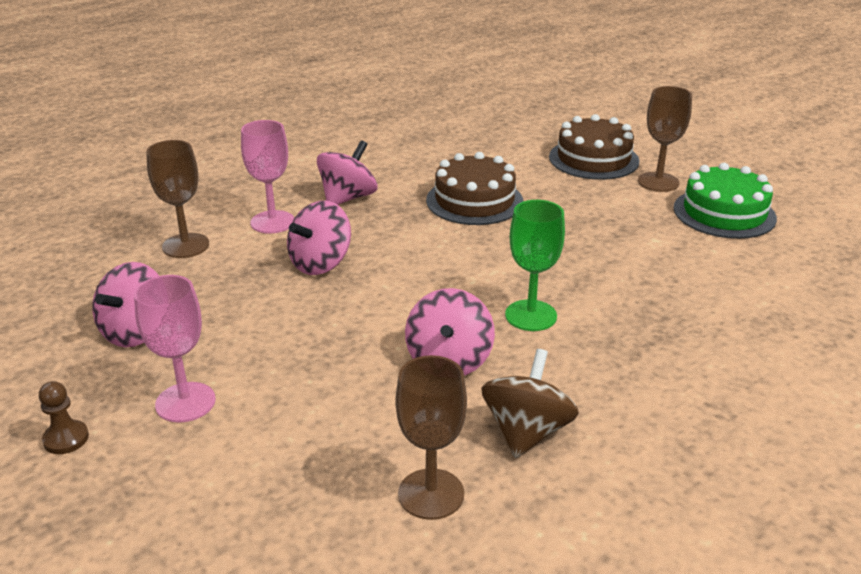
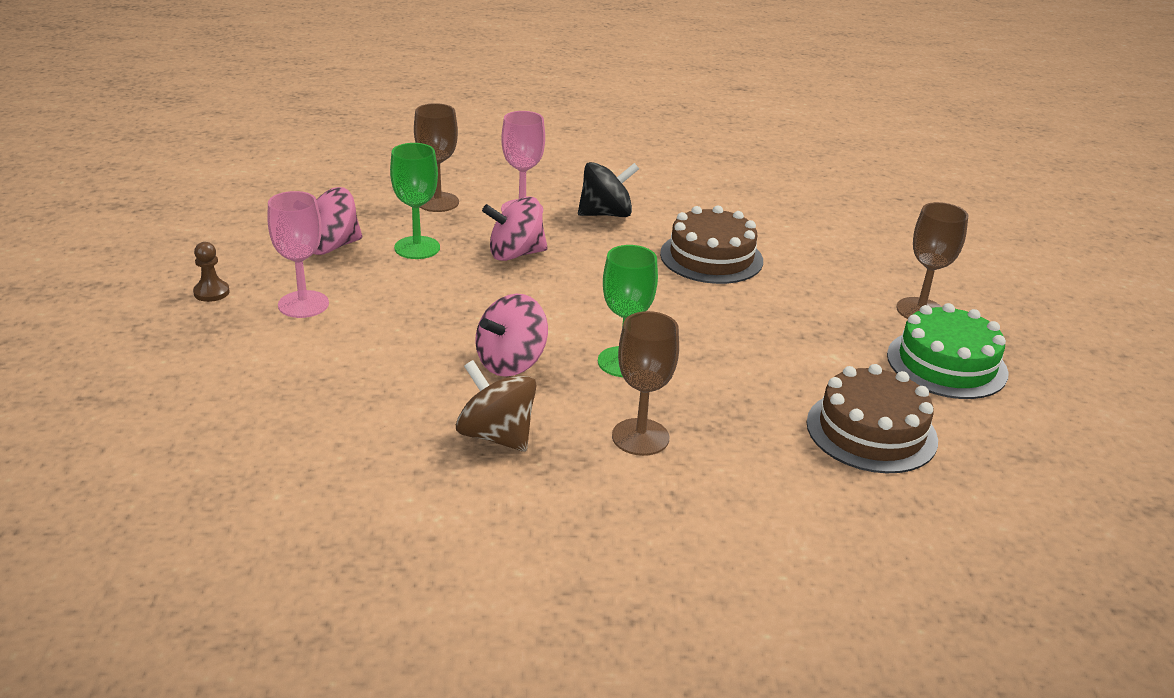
camera: 35 degrees right, 0 degrees up
(224, 296) = (417, 248): none -> green goblet
(348, 198) = (606, 214): pink spinning top -> black spinning top
(431, 494) = (374, 437): brown goblet -> brown goblet (640, 437)
(526, 432) = (496, 436): brown spinning top -> brown spinning top turned 105 degrees counterclockwise
(593, 159) = (884, 266): brown cake -> brown cake (871, 431)

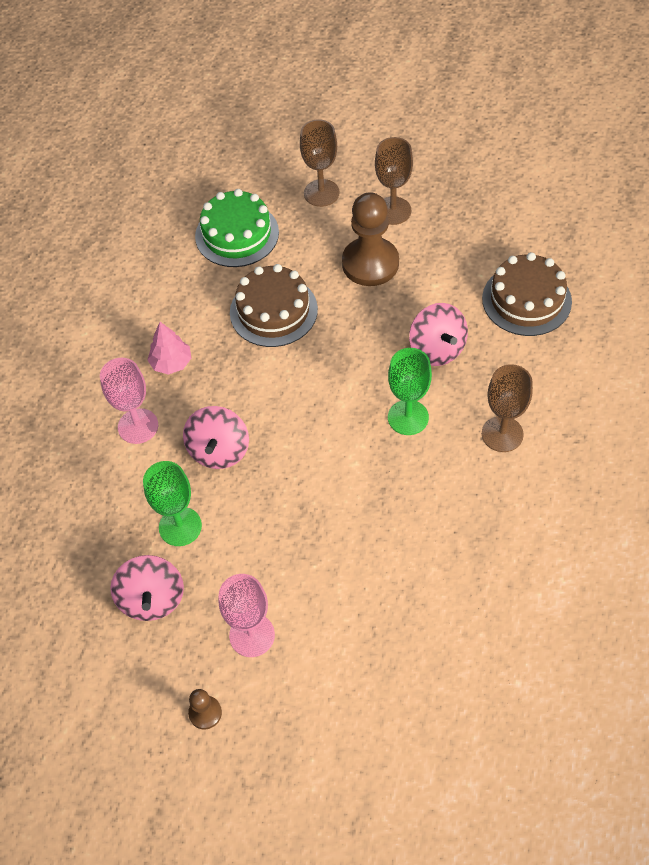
camera: 65 degrees left, 25 degrees up
(438, 202) = (95, 493): brown goblet -> brown goblet (321, 193)
(496, 436) = (480, 524): brown spinning top -> none
(511, 363) = (388, 493): pink spinning top -> pink spinning top (437, 349)
(606, 214) = (171, 363): black spinning top -> pink tree
(827, 306) = (370, 263): none -> brown pawn
(946, 364) = (462, 226): green cake -> green cake (237, 234)

